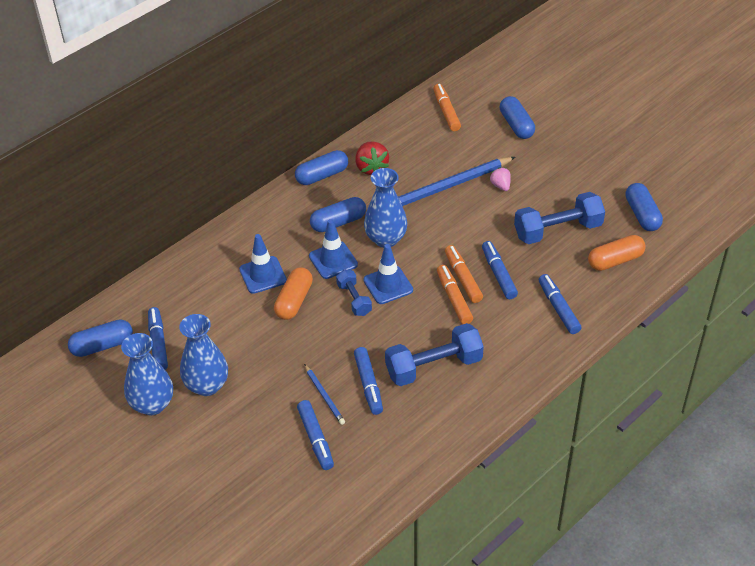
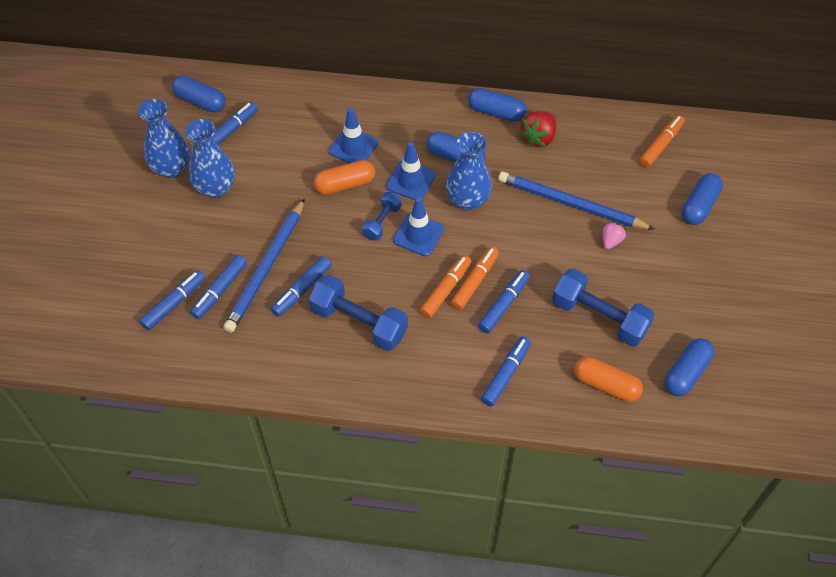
camera: 50 degrees right, 10 degrees up
(298, 478) = (174, 303): none -> blue marker
(324, 396) = (266, 268): blue pencil -> blue pencil, size x2.05

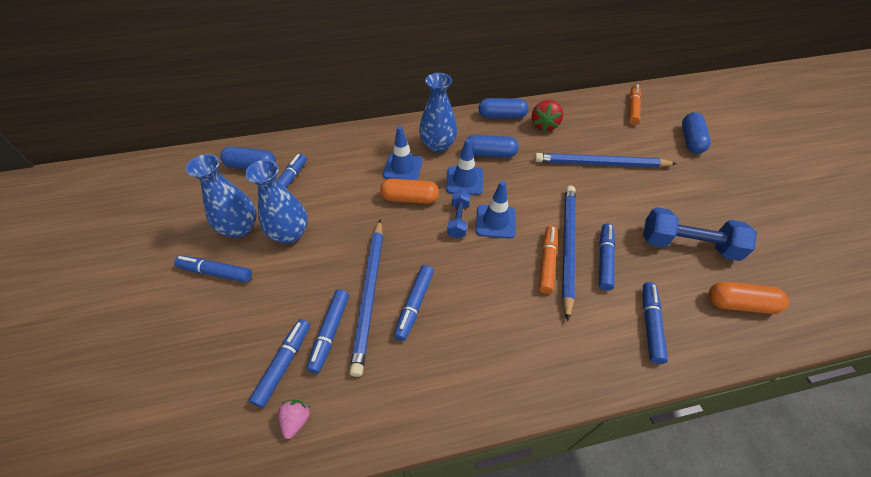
camera: 20 degrees left, 5 degrees down
(139, 206) = (216, 272): none -> blue marker
(345, 184) = (410, 198): orange capsule -> orange capsule turned 45 degrees clockwise
(359, 322) = (486, 319): blue dumbbell -> none
(467, 200) = (519, 183): blue vase -> blue vase (438, 145)
(475, 282) = (567, 247): orange marker -> blue pencil
(611, 241) = (650, 182): pink strawberry -> pink strawberry (296, 420)
(686, 373) = (791, 270): blue capsule -> none

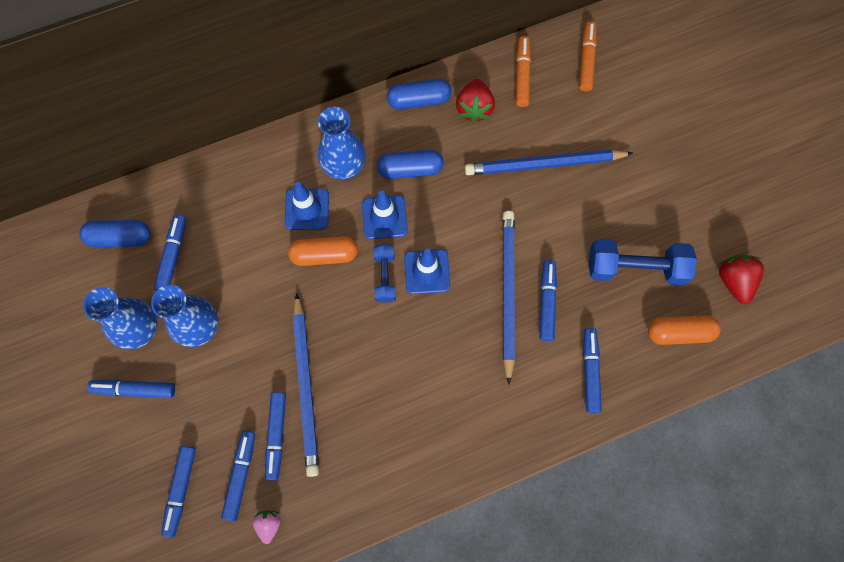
camera: 10 degrees left, 20 degrees up
(414, 305) = (354, 391): blue marker -> blue marker (180, 491)
(547, 262) = (486, 316): orange marker -> orange marker (522, 75)
(690, 140) = (655, 107): blue capsule -> none
(787, 268) = (734, 281): none -> red strawberry

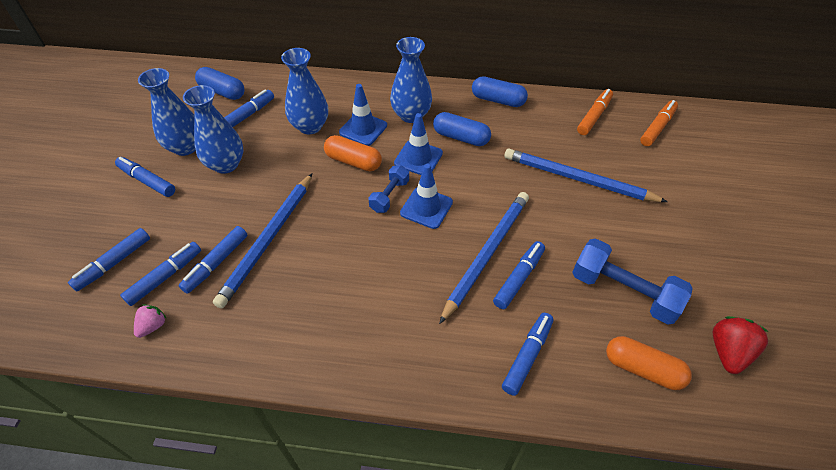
camera: 30 degrees right, 20 degrees down
(250, 234) = (310, 126): none -> blue vase
(474, 108) = (539, 121): red strawberry -> none

